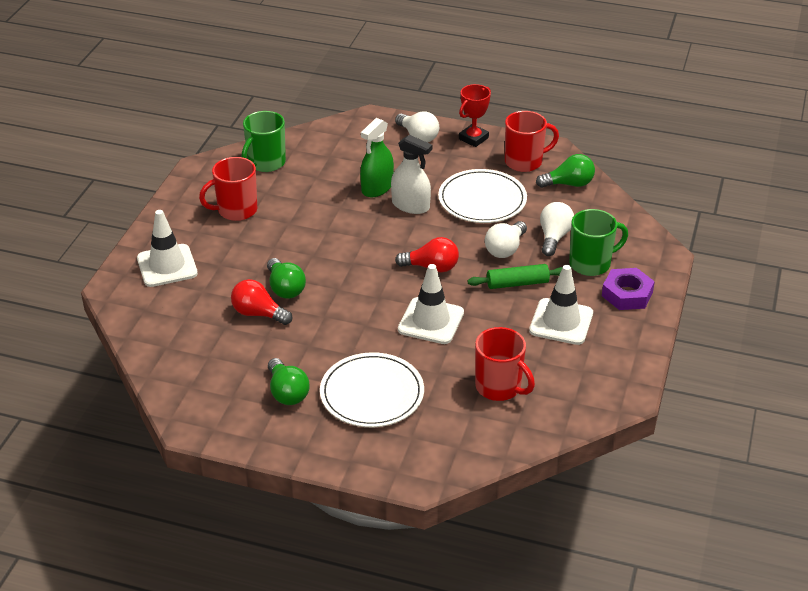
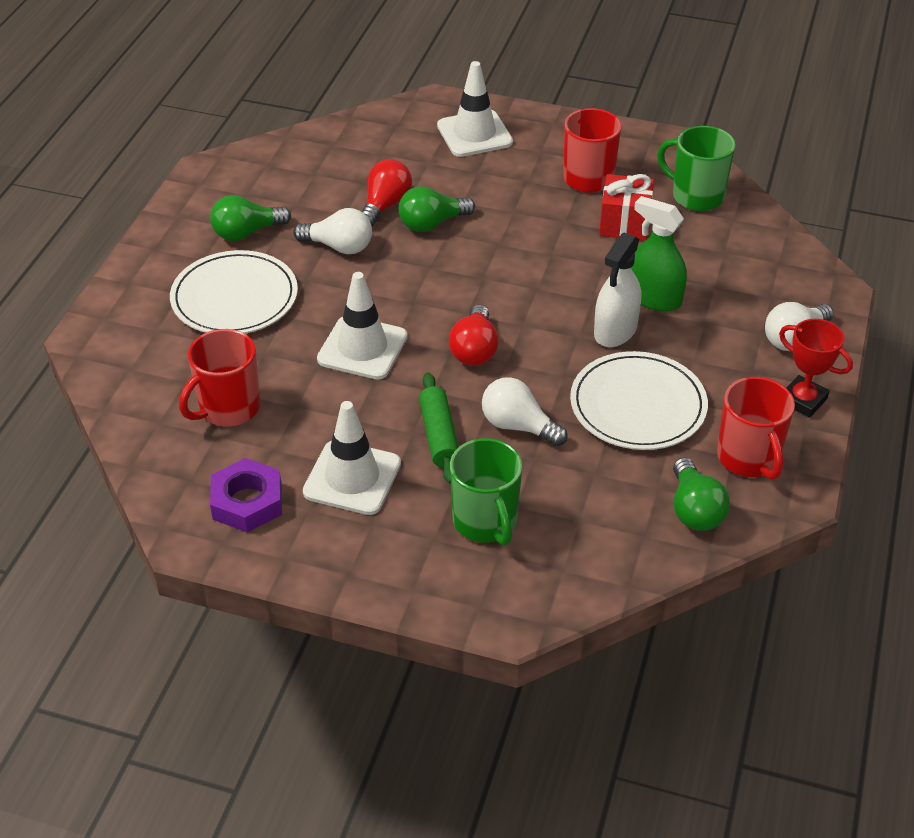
camera: 90 degrees right, 5 degrees up
(294, 196) = (624, 223): none -> red gift
(554, 237) = (550, 482): white light bulb -> white light bulb (339, 247)
(627, 294) = (411, 559): purple nut -> purple nut (247, 502)

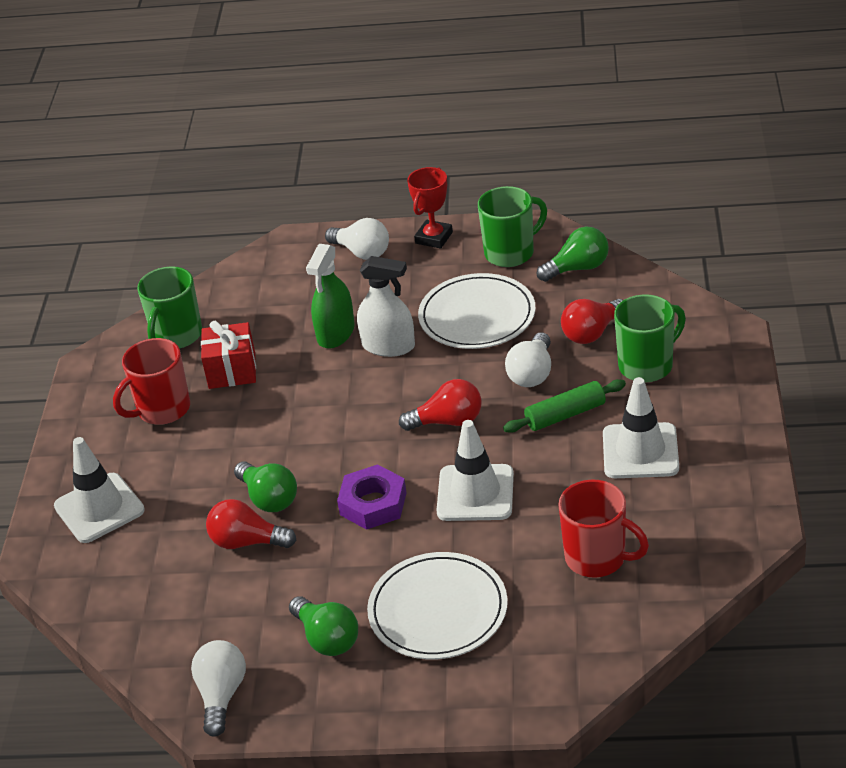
camera: 100 degrees left, 5 degrees down
(247, 502) = (702, 506): purple nut -> purple nut (373, 504)
(339, 247) = (328, 556): white light bulb -> white light bulb (221, 695)
(565, 491) = (592, 333): none -> red light bulb
(748, 458) = (511, 253): red mug -> green mug

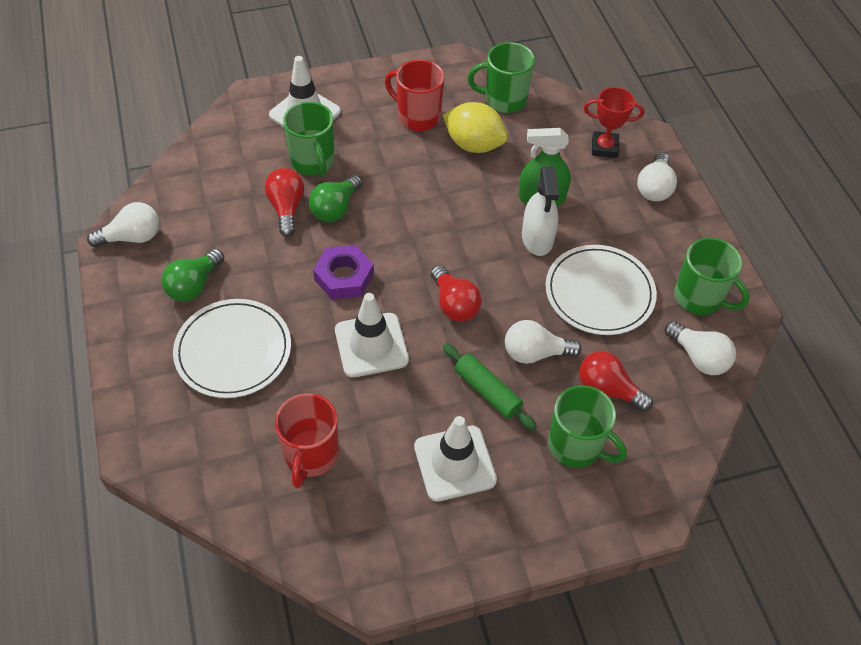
camera: 65 degrees right, 15 degrees up
(184, 510) = (313, 162): none -> green mug
(232, 371) = (474, 145): red gift -> yellow lemon
(434, 238) = (696, 234): red trophy -> red trophy (604, 147)
(578, 268) = (698, 357): green light bulb -> white light bulb

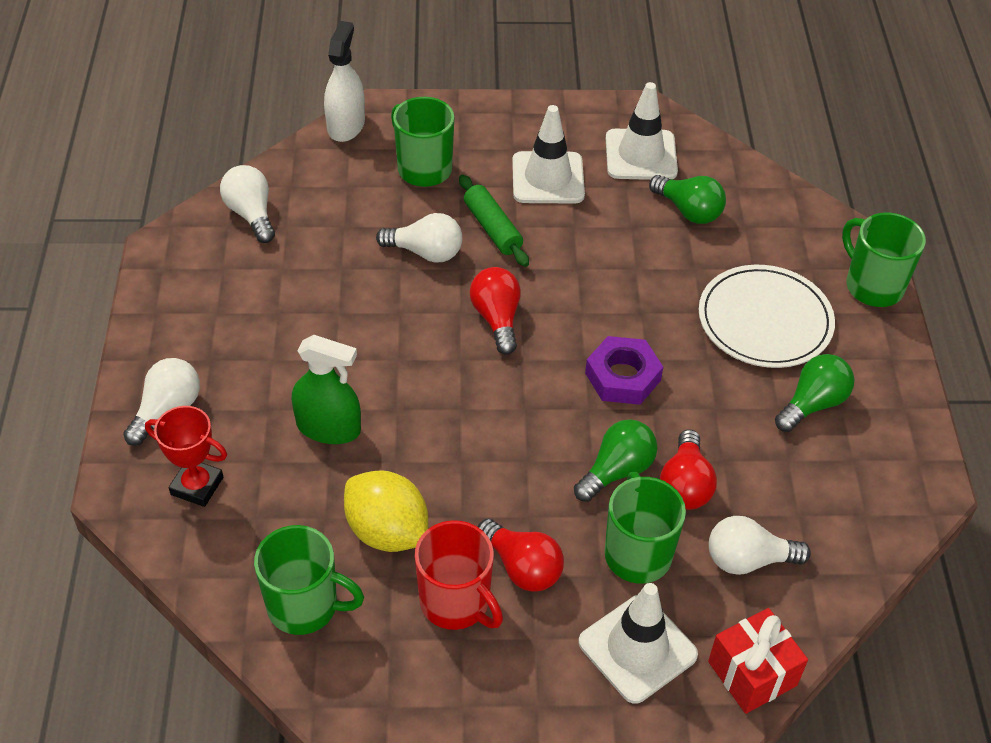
camera: 165 degrees left, 5 degrees down
(132, 237) = (899, 485): white light bulb -> white light bulb (748, 560)
(235, 113) = (752, 673): none -> red gift
(311, 455) = (688, 211): red mug -> green light bulb
(371, 345) = (606, 295): white traffic cone -> white traffic cone (641, 155)
(537, 238) = (361, 375): white spray bottle -> white spray bottle (346, 125)
(599, 292) = (320, 297): white plate -> none
(607, 389) = (365, 206): red light bulb -> red light bulb (522, 567)
(699, 298) = (207, 269): green mug -> green mug (872, 286)

